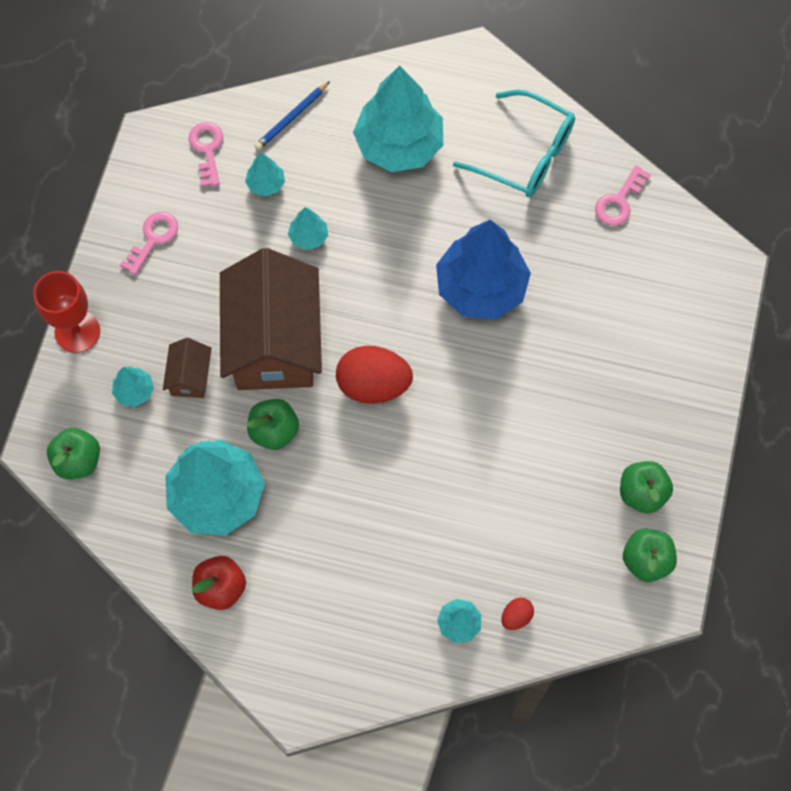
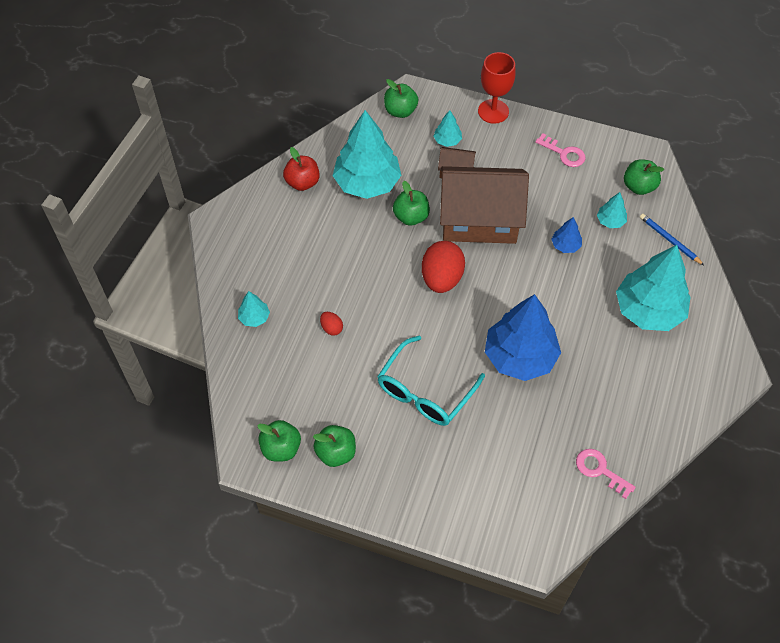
camera: 95 degrees right, 10 degrees down
(207, 149) = (638, 186): pink key -> green apple
(308, 237) = (565, 245): turquoise tree -> blue tree
(516, 617) = (252, 354): red egg -> red egg (331, 328)
(525, 154) = (643, 401): turquoise glasses -> turquoise glasses (425, 391)

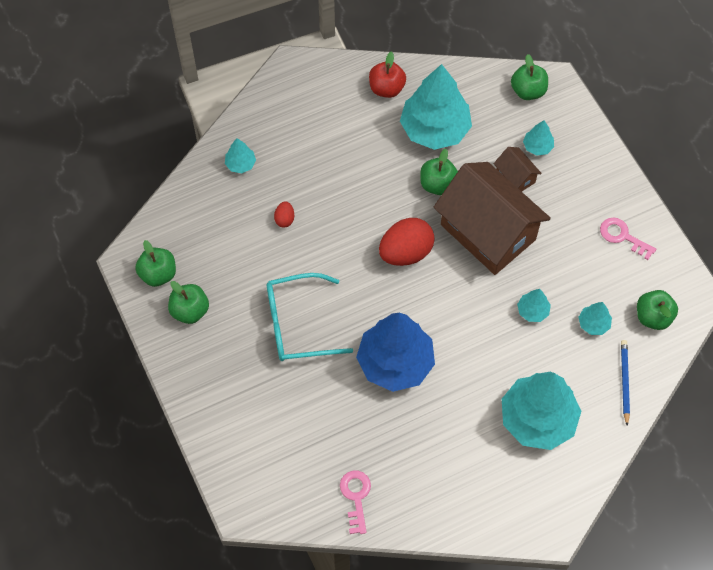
camera: 45 degrees right, 5 degrees up
(493, 111) = (604, 153): red goblet -> none
(564, 153) = (622, 236): pink key -> pink key turned 135 degrees clockwise
(565, 245) = (532, 311): blue tree -> turquoise tree

